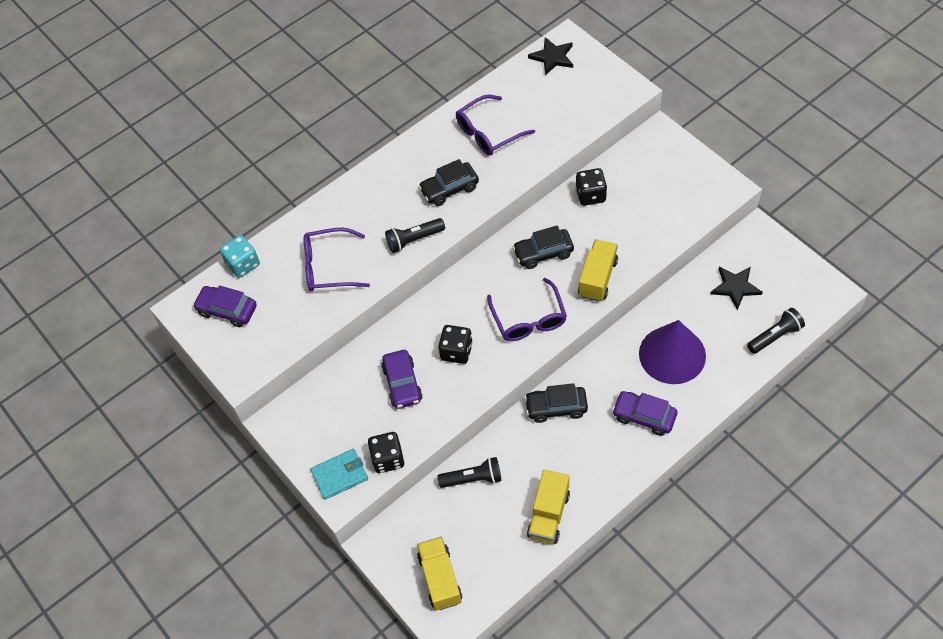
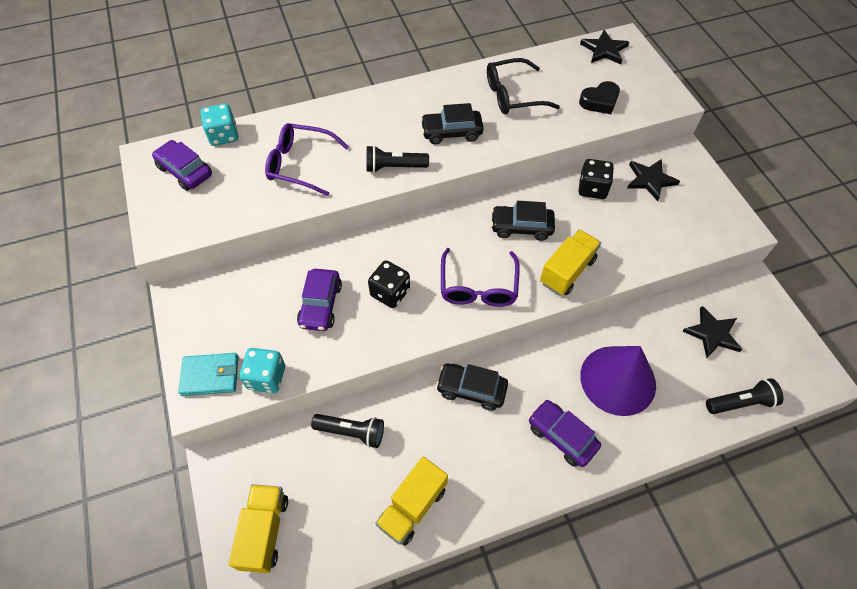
camera: 15 degrees right, 0 degrees up
(388, 459) = (266, 377): black dice -> turquoise dice
(488, 133) = (513, 95): purple glasses -> black glasses
(568, 113) = (599, 101): none -> black heart
(637, 169) = (650, 180): none -> black star

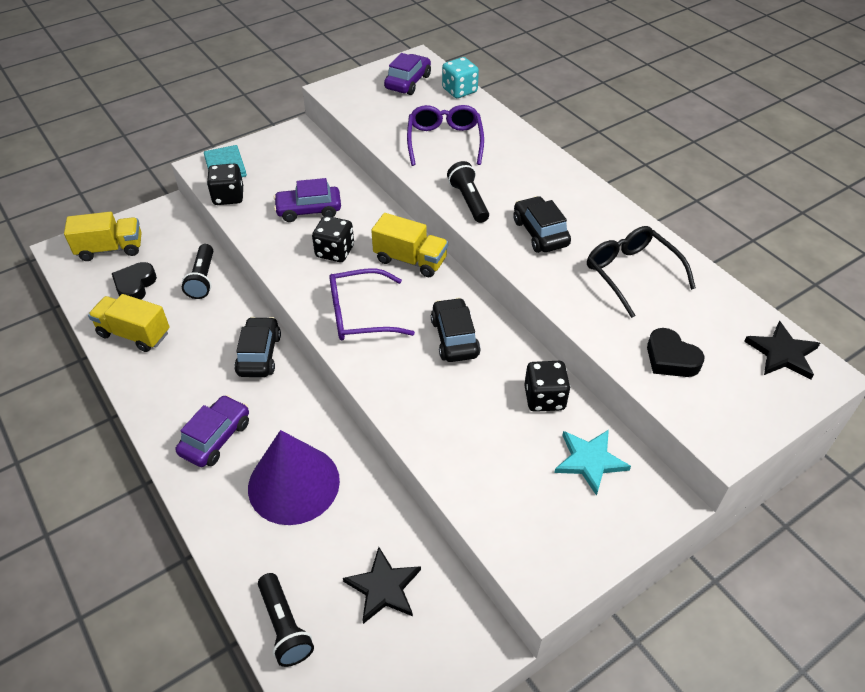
camera: 75 degrees right, 10 degrees down
(266, 377) = (228, 197): turquoise dice -> black dice
(338, 504) = (135, 286): none -> black heart
(567, 271) = (404, 388): yellow truck -> yellow truck (410, 260)
(650, 180) = (590, 461): black star -> turquoise star

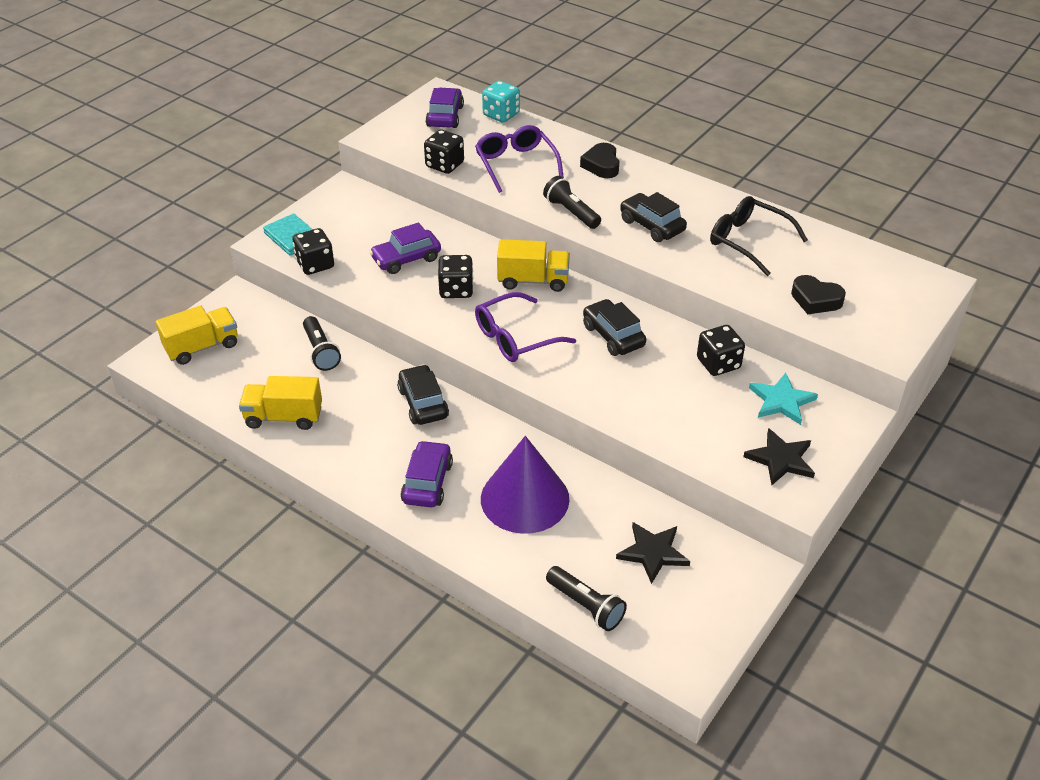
camera: 20 degrees left, 5 degrees down
(135, 286) = (253, 374): black heart -> black heart (601, 165)
(379, 128) = (444, 165): none -> black dice
(782, 353) = (899, 274): black star -> black star (781, 459)

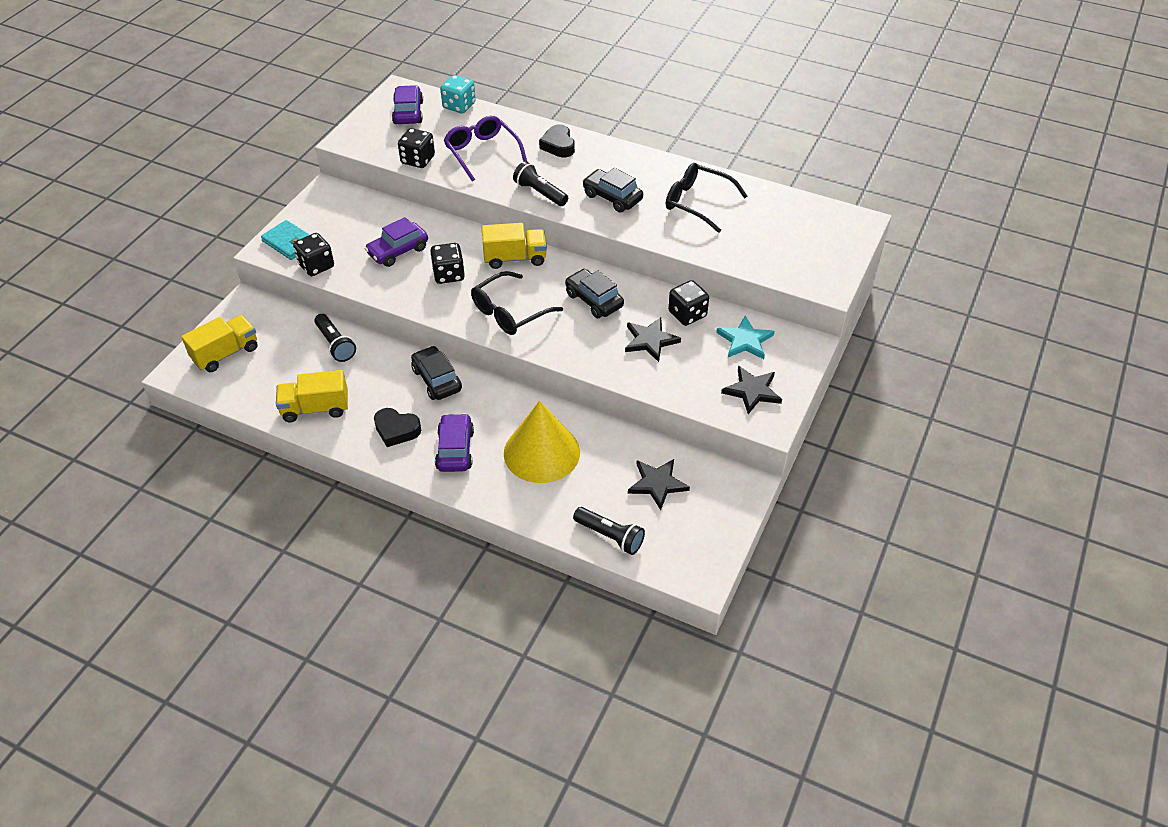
camera: 10 degrees left, 5 degrees up
(515, 338) = (509, 312): purple glasses -> black glasses
(525, 498) = (541, 452): purple cone -> yellow cone
(670, 388) = (650, 340): none -> black star
(815, 300) = (762, 249): black heart -> black heart (396, 430)

